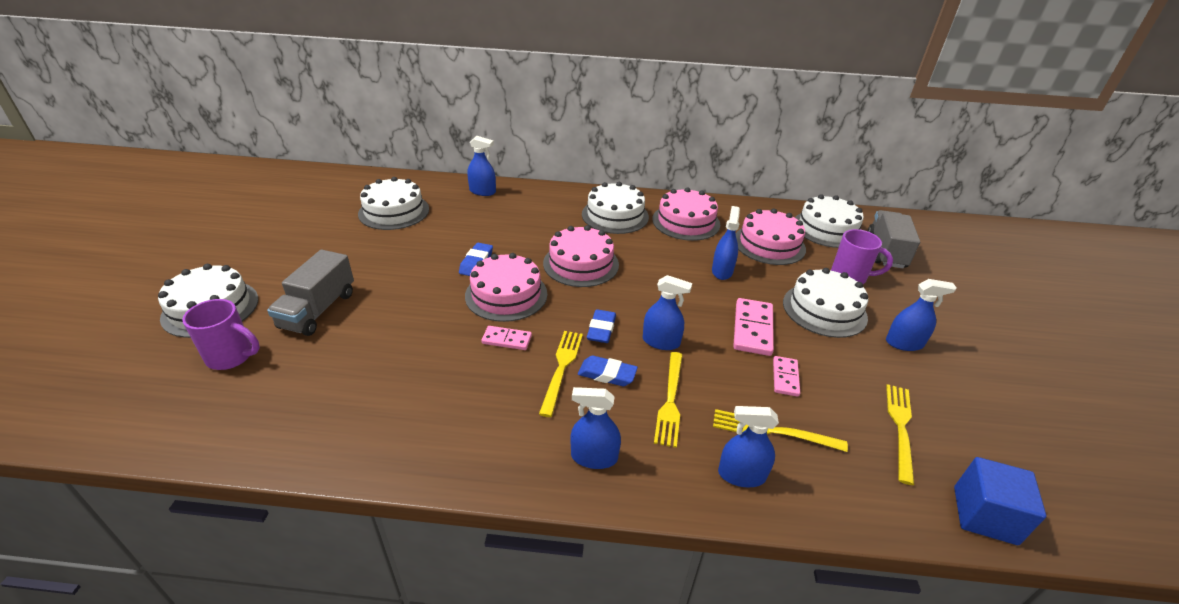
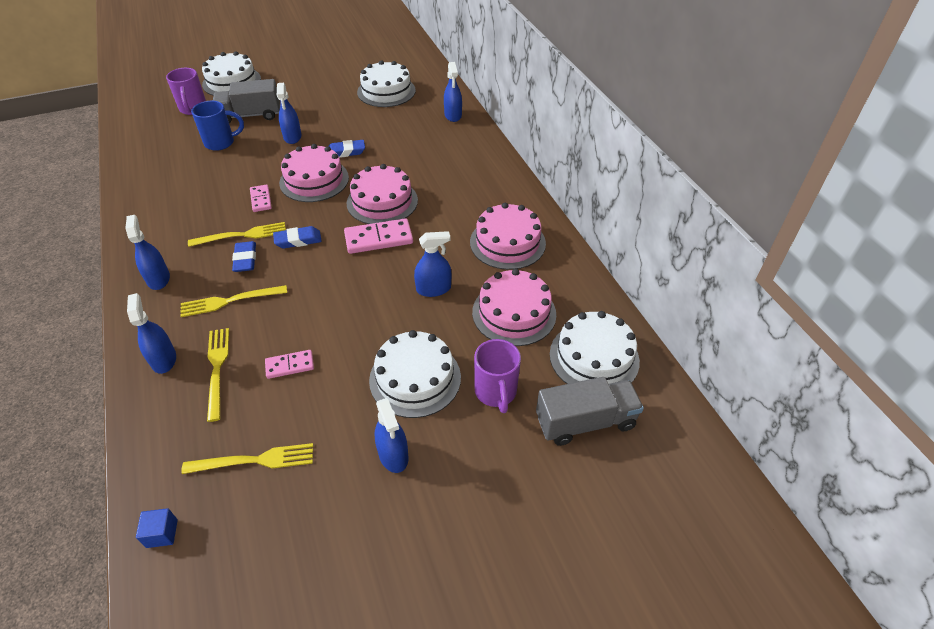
camera: 65 degrees right, 10 degrees up
(351, 347) = (221, 143): none -> blue mug
(615, 215) = (478, 195): white cake -> none
(661, 342) = (300, 277): blue spray bottle -> blue spray bottle (292, 137)
(752, 329) = (350, 330): pink domino -> pink domino (378, 238)
(984, 515) = (162, 533): blue cube -> blue cube, size x0.54

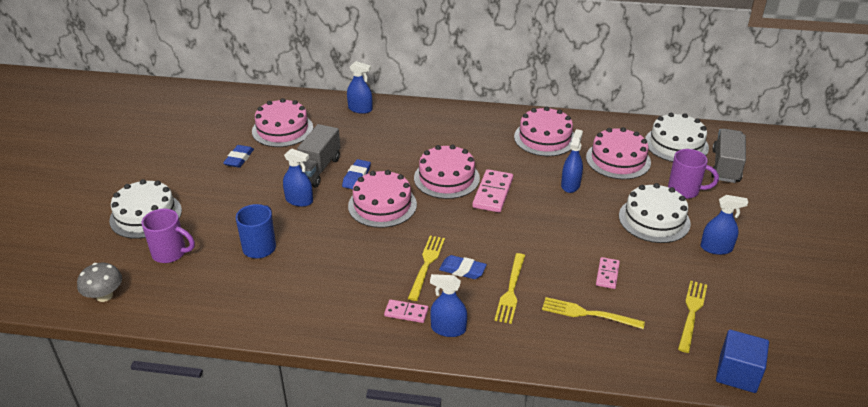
camera: 60 degrees left, 10 degrees down
(135, 104) = (104, 296): none -> grey mushroom
(162, 533) = (737, 373): blue cube -> blue cube, size x1.85
(163, 359) = (558, 343): blue spray bottle -> none
(250, 115) = (230, 217): grey truck -> grey truck (317, 170)
(261, 199) = (383, 242): pink domino -> pink domino (406, 312)
(298, 240) = (460, 235): blue eraser -> blue eraser (239, 159)
(386, 91) = (282, 129): white cake -> pink cake

